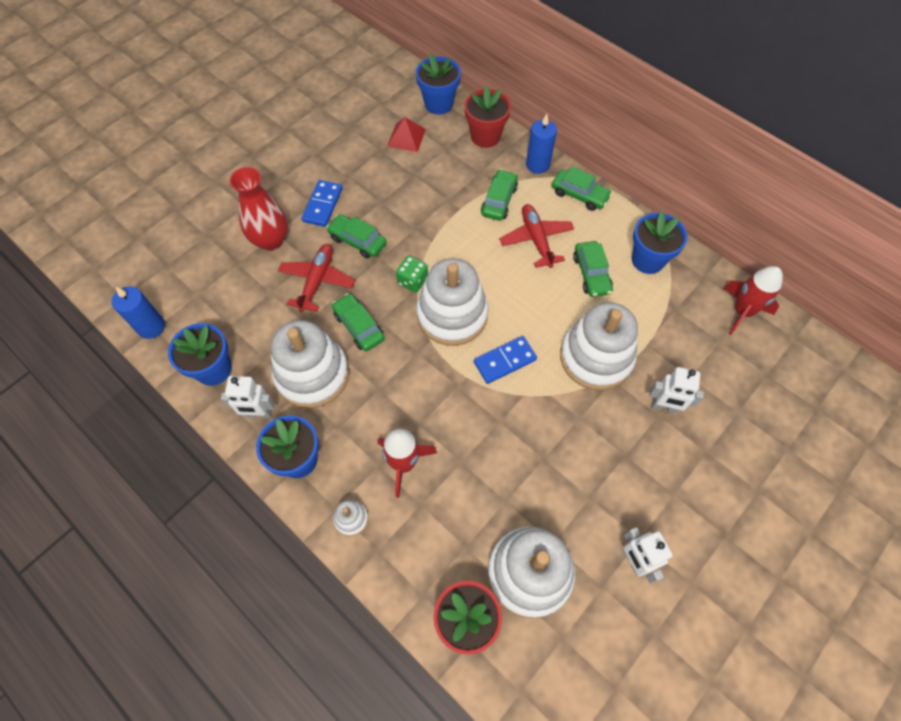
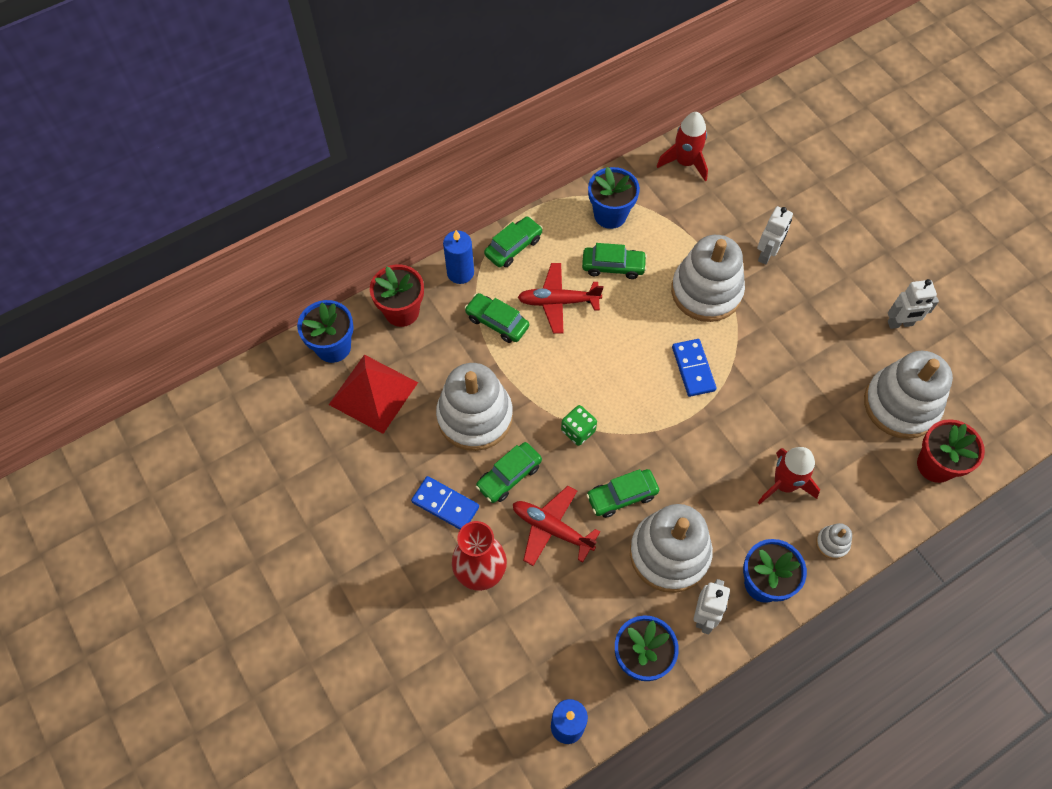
camera: 75 degrees left, 0 degrees up
(406, 137) = (373, 393): red pyramid -> red pyramid, size x1.68
(452, 315) = (629, 403): white stacking toy -> white stacking toy (475, 416)

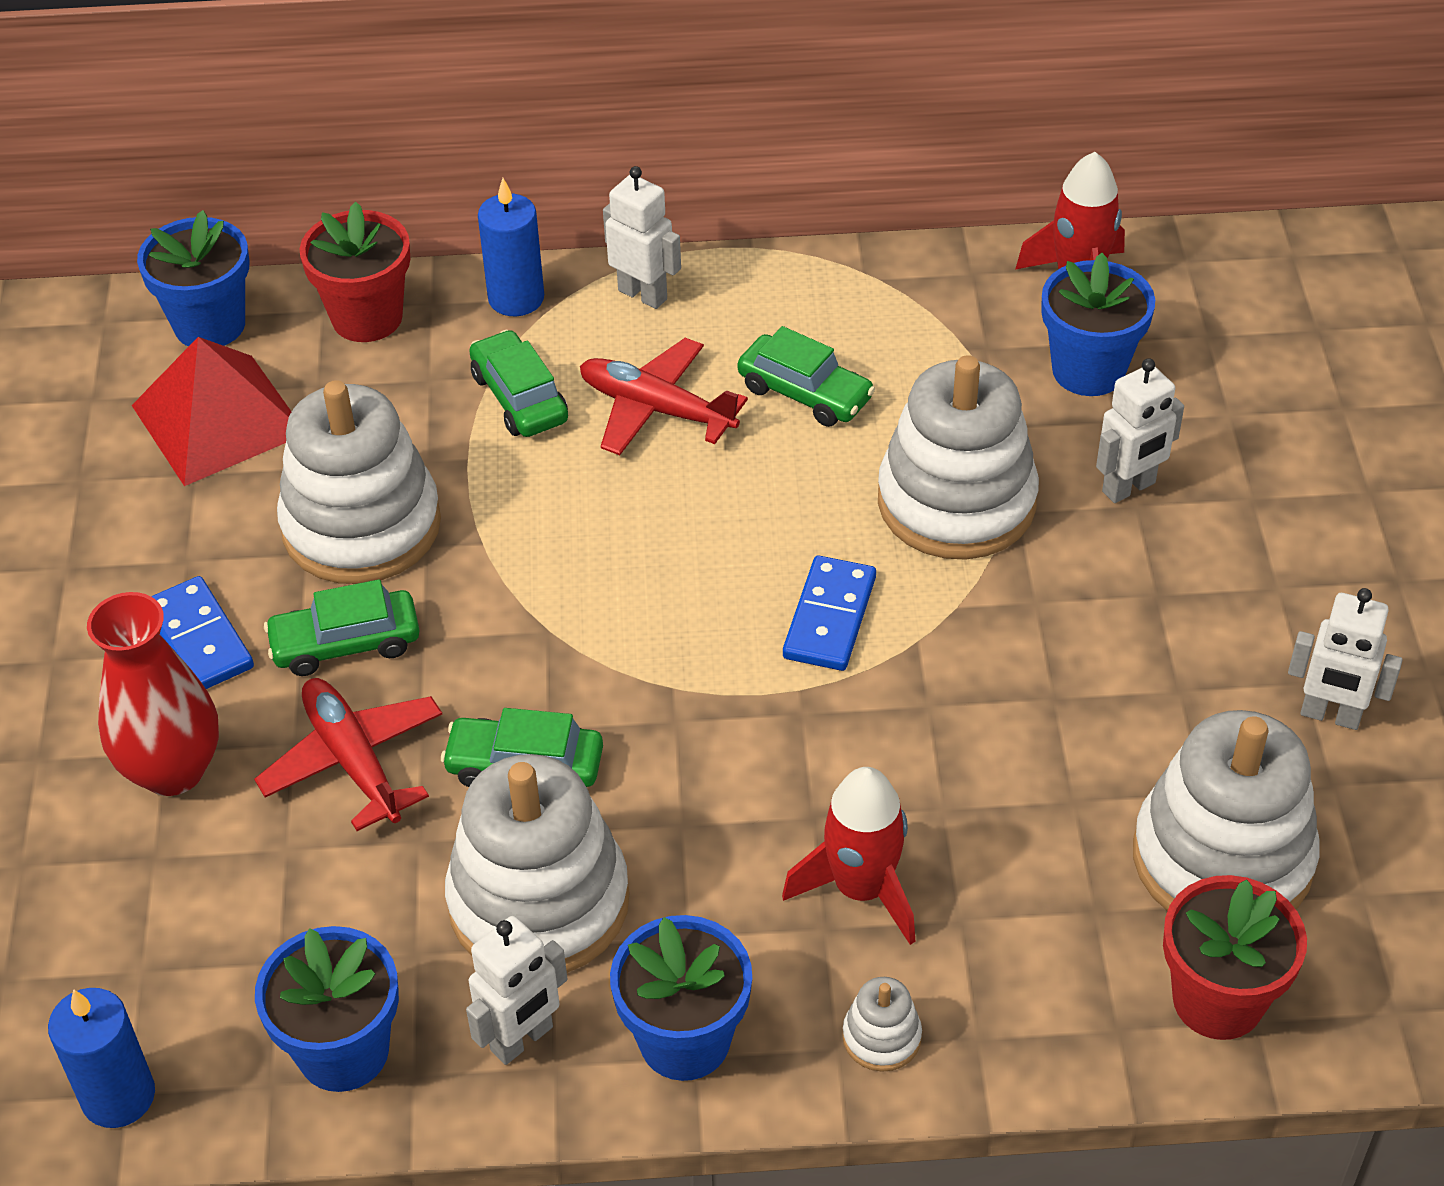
camera: 30 degrees right, 15 degrees down
(513, 247) = (643, 294): green car -> white robot
(578, 431) = (528, 626): green dice -> none
(610, 215) = (864, 310): blue flower pot -> blue flower pot (1088, 370)

